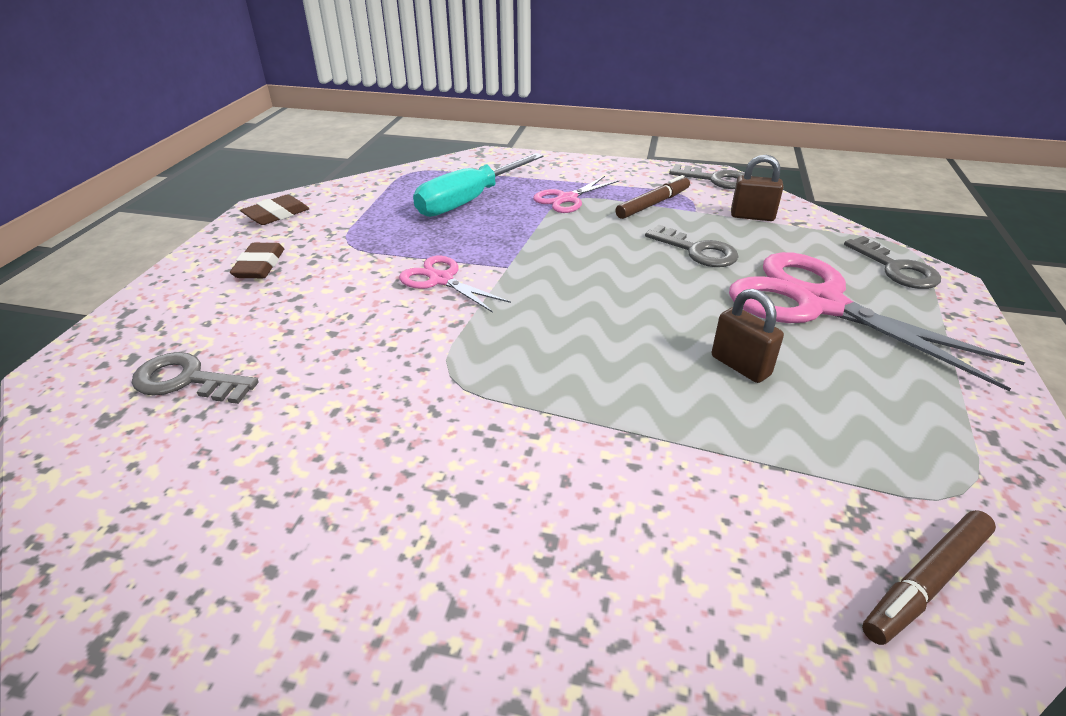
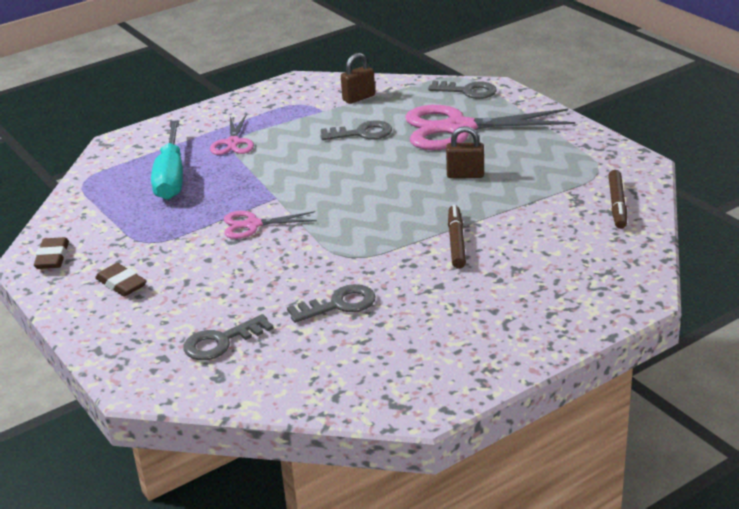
camera: 45 degrees left, 5 degrees down
(653, 204) = (291, 119): brown marker -> brown marker (456, 242)
(716, 180) = (302, 84): grey key -> grey key (339, 304)

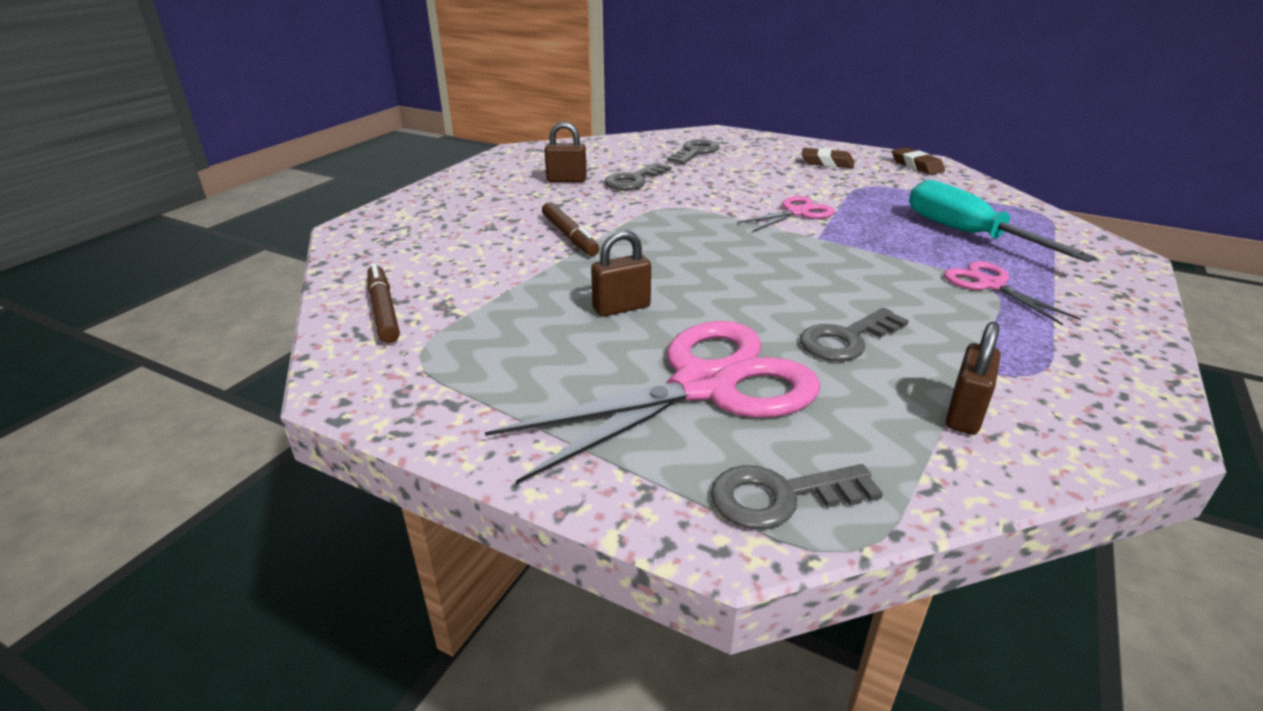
camera: 150 degrees right, 0 degrees up
(405, 323) = (566, 180): none -> brown padlock

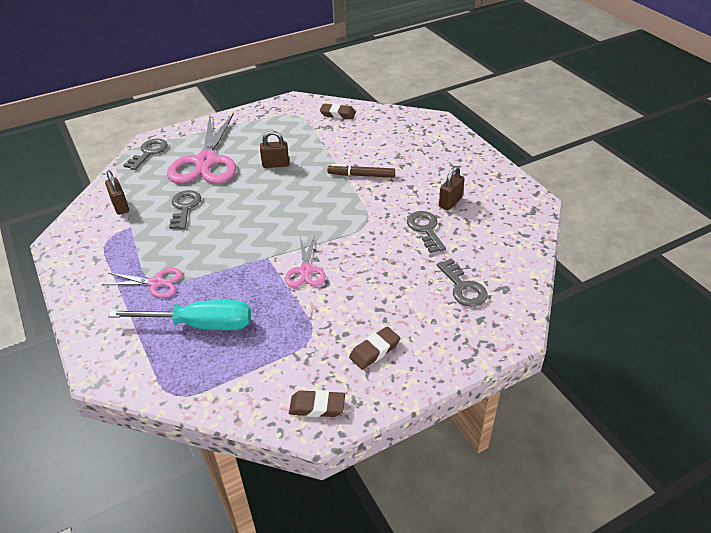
camera: 125 degrees right, 10 degrees up
(383, 310) = (338, 114): brown marker -> brown eraser
(621, 308) = (275, 164): brown padlock -> brown padlock turned 75 degrees clockwise

